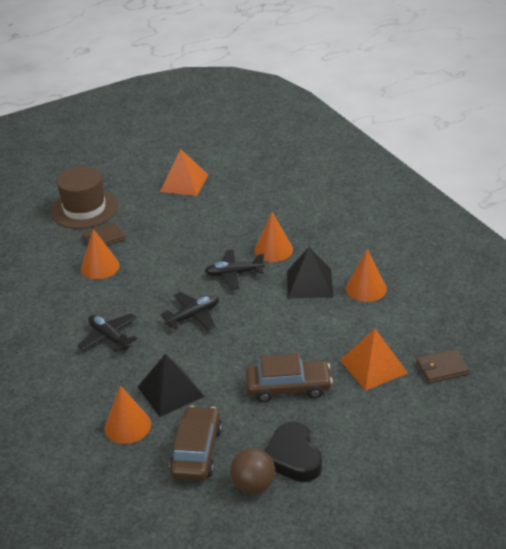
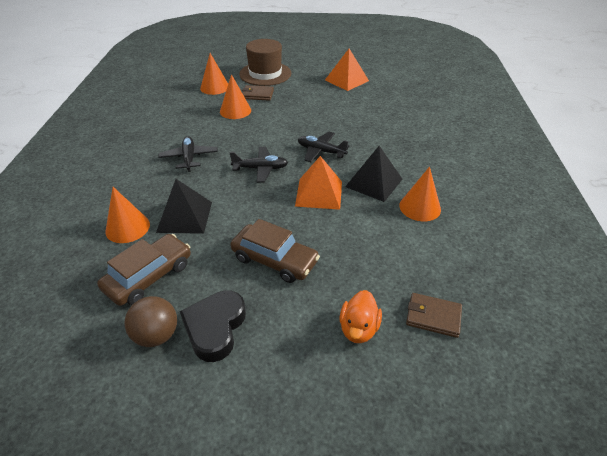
camera: 30 degrees right, 5 degrees up
(273, 250) = (368, 146): orange cone -> orange cone (215, 87)
(373, 366) = (366, 279): orange pyramid -> orange pyramid (319, 193)
(398, 403) = (358, 329): none -> orange duck

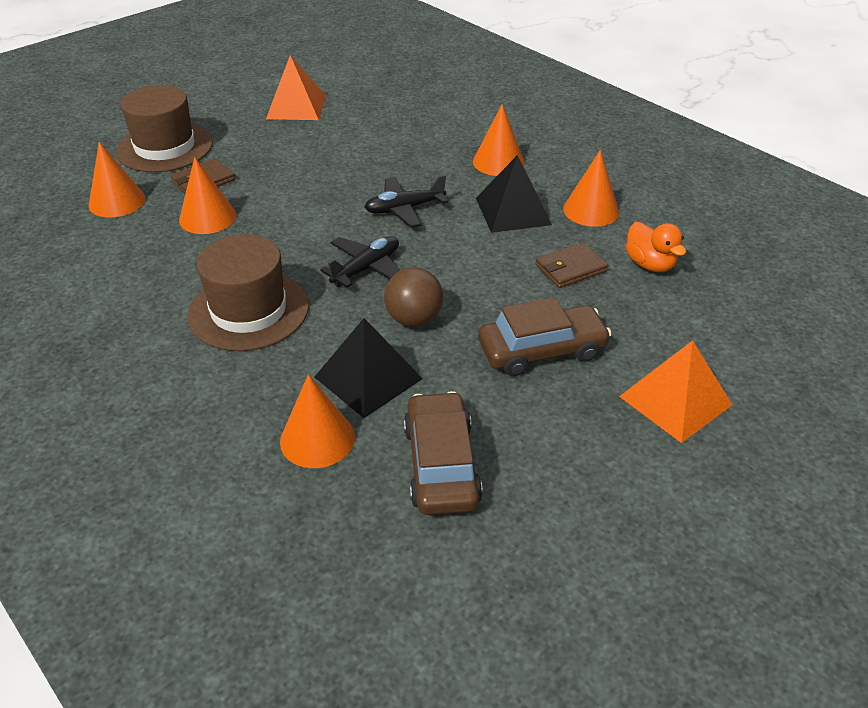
camera: 45 degrees left, 0 degrees up
(156, 335) = (550, 506): brown ball -> brown ball (414, 319)
(189, 158) = (248, 310): black plane -> brown hat
(215, 328) = (592, 452): black heart -> none
(319, 193) = (476, 256): orange pyramid -> orange pyramid (675, 400)
(358, 329) = (705, 353): orange duck -> orange duck (650, 264)
(407, 154) = (498, 162): none -> orange cone
(433, 316) = (740, 300): brown wallet -> brown wallet (570, 268)

